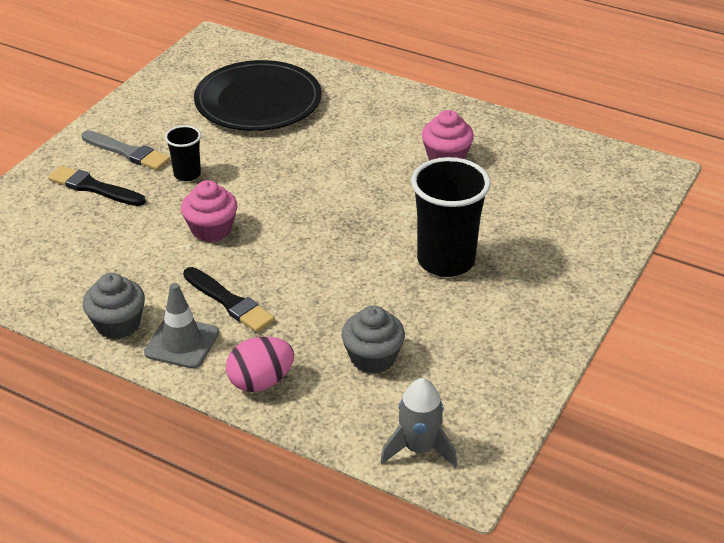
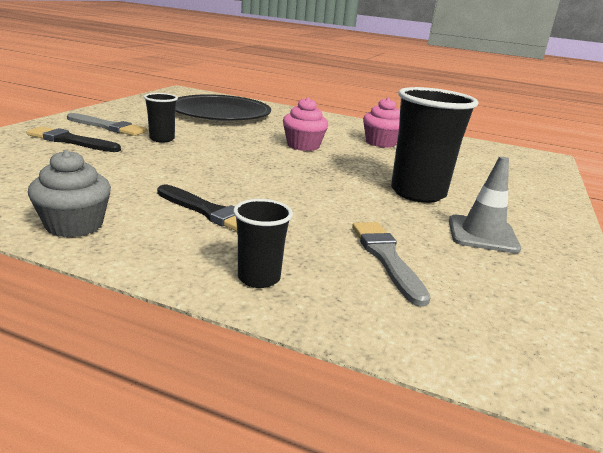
camera: 10 degrees left, 15 degrees down
(182, 343) = (154, 242): grey traffic cone -> grey traffic cone (482, 234)
(211, 229) = (186, 167): pink cupcake -> pink cupcake (303, 146)
(261, 382) = (259, 278): pink egg -> black cup
(373, 358) = (386, 258): grey cupcake -> grey brush
(419, 448) = (499, 350): grey rocket -> none

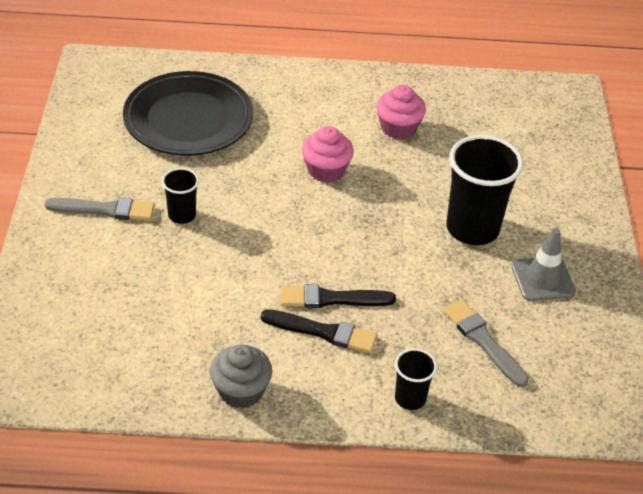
camera: 20 degrees left, 20 degrees up
(71, 141) = (102, 258): black brush -> black brush (331, 299)

